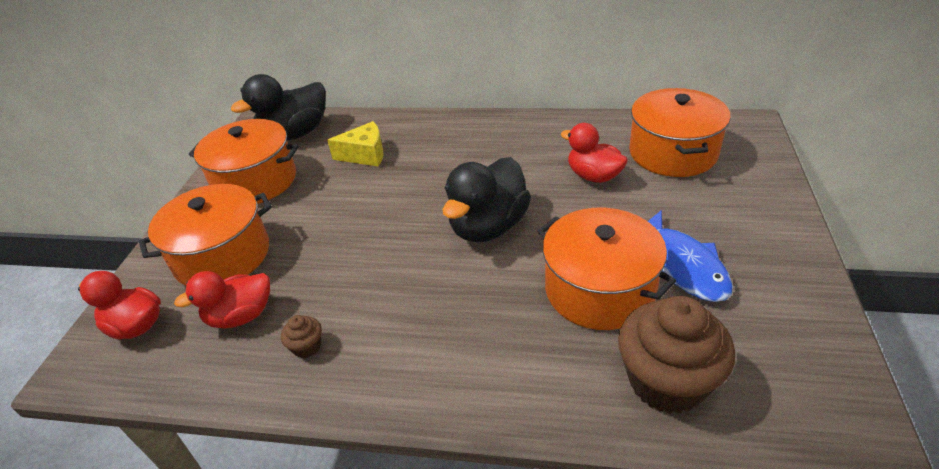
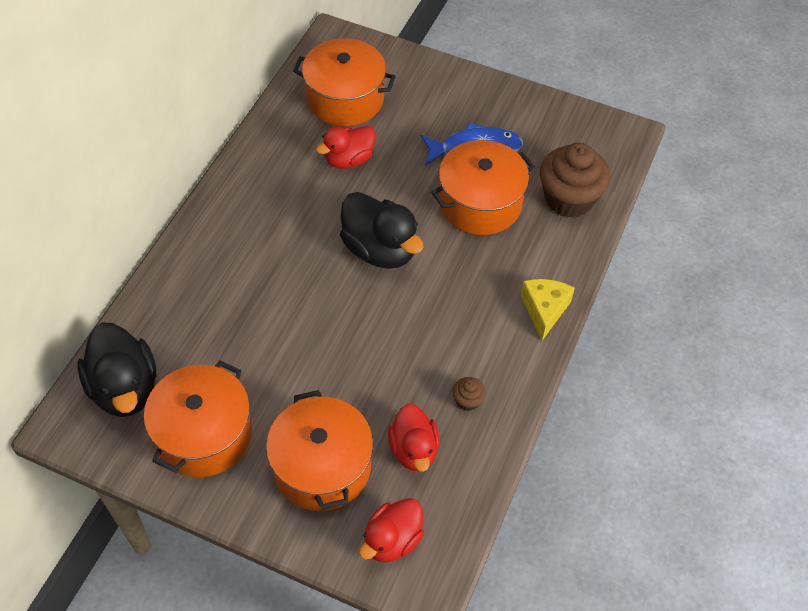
camera: 80 degrees left, 15 degrees up
(365, 155) = (213, 324): yellow cheese -> yellow cheese (544, 310)

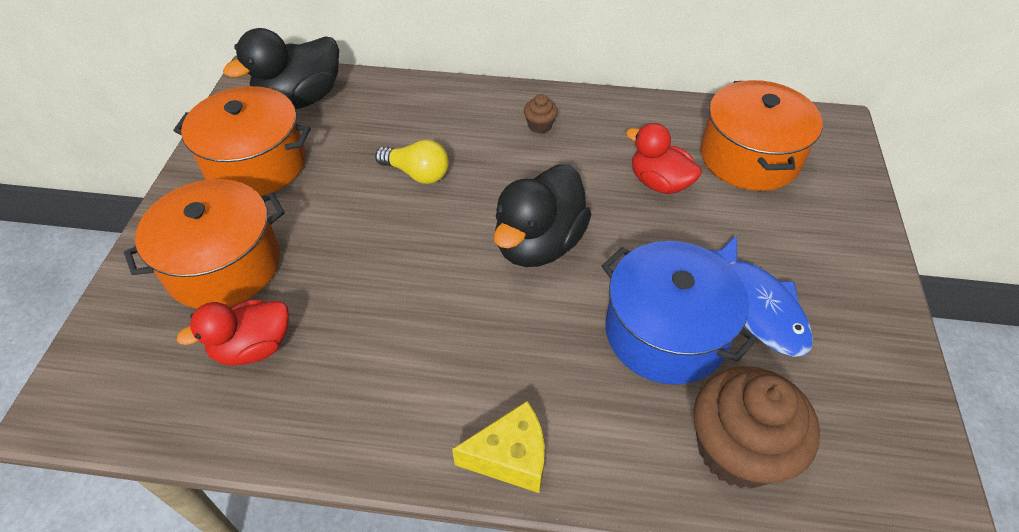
camera: 75 degrees right, 5 degrees down
(271, 311) = (417, 173): none -> yellow light bulb
(392, 540) = (127, 354): red duck -> none
(467, 400) = (334, 390): brown cupcake -> brown cupcake (540, 125)
(480, 203) = (665, 332): orange pot -> blue pot

